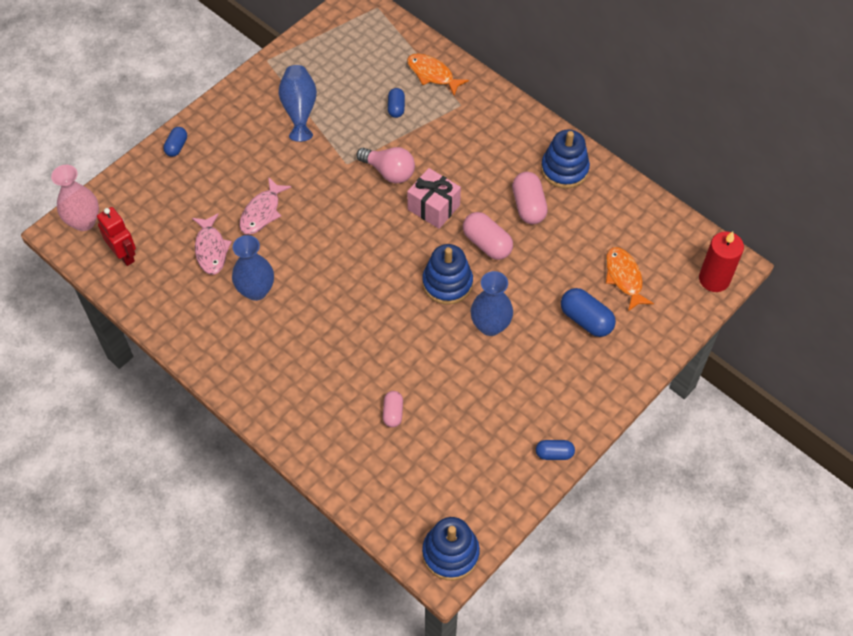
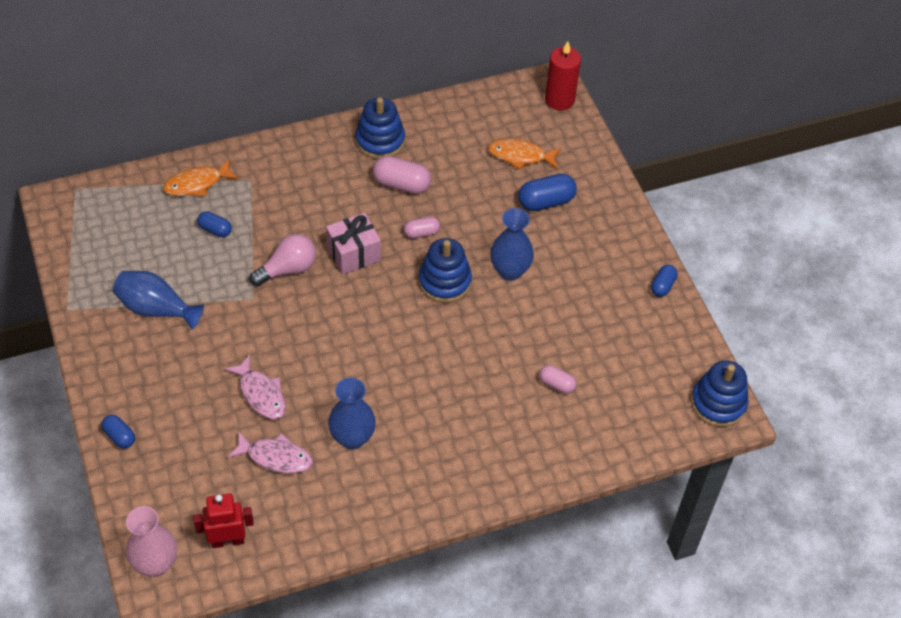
camera: 65 degrees left, 5 degrees down
(487, 244) = (421, 233): pink capsule -> pink capsule, size x0.60

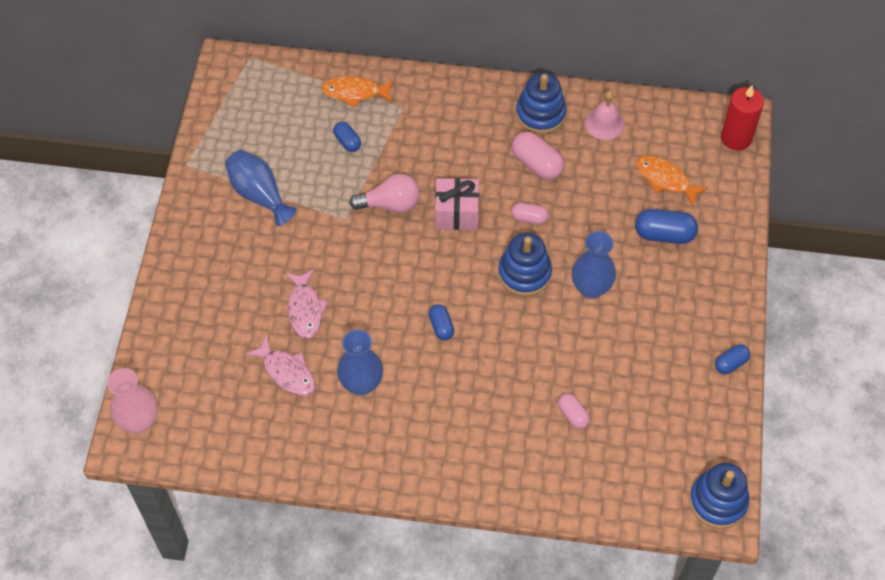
camera: 30 degrees right, 5 degrees up
(119, 436) = (169, 296): blue capsule -> blue capsule (441, 327)
(227, 540) = (207, 428): red robot -> none
(441, 128) = (604, 123): none -> pink bell

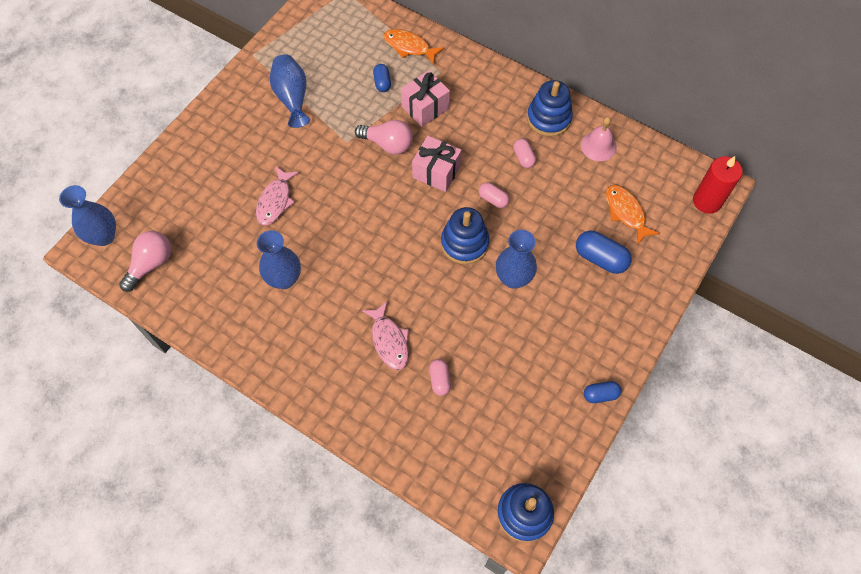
camera: 25 degrees right, 5 degrees up
(139, 421) = (104, 236): pink vase -> blue vase
(210, 428) = (151, 264): none -> pink light bulb
(286, 372) = (233, 245): pink fish -> pink fish (389, 341)
(408, 151) = (425, 108): none -> pink gift
(441, 327) = (373, 259): blue capsule -> none
(537, 164) = (523, 158): pink capsule -> pink capsule, size x0.60

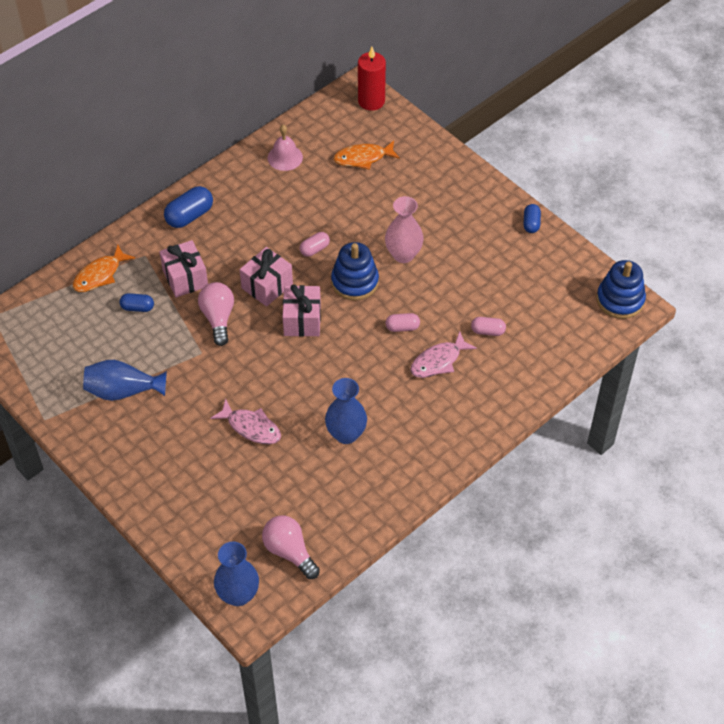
camera: 75 degrees left, 10 degrees down
(388, 144) = (218, 318): pink light bulb -> pink light bulb turned 45 degrees counterclockwise
(389, 341) = (438, 361): pink fish -> pink fish turned 150 degrees clockwise
(405, 210) = (302, 320): none -> pink gift
(513, 278) = (403, 254): blue vase -> pink vase
(523, 158) = (276, 215): pink capsule -> pink capsule (402, 327)
(548, 118) = (239, 185): blue stacking toy -> none
(600, 258) = (403, 188): blue capsule -> blue capsule (189, 216)

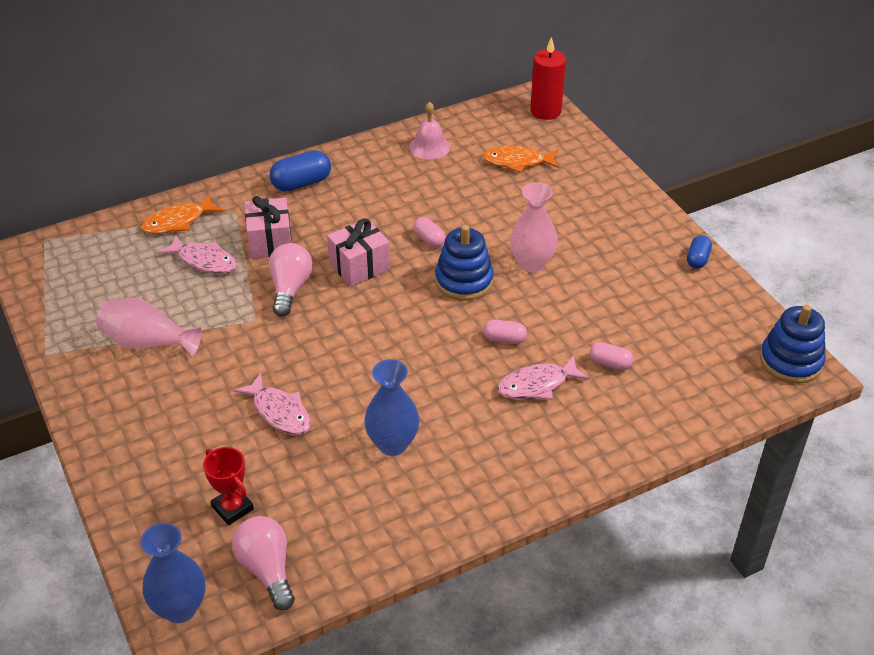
camera: 15 degrees right, 10 degrees down
(123, 391) = (148, 342): blue vase -> pink vase
(137, 307) = (204, 261): blue capsule -> pink fish
(246, 512) = (232, 508): none -> red trophy
(302, 320) = (387, 309): pink gift -> none
(314, 249) = (429, 240): pink capsule -> pink capsule turned 75 degrees clockwise

